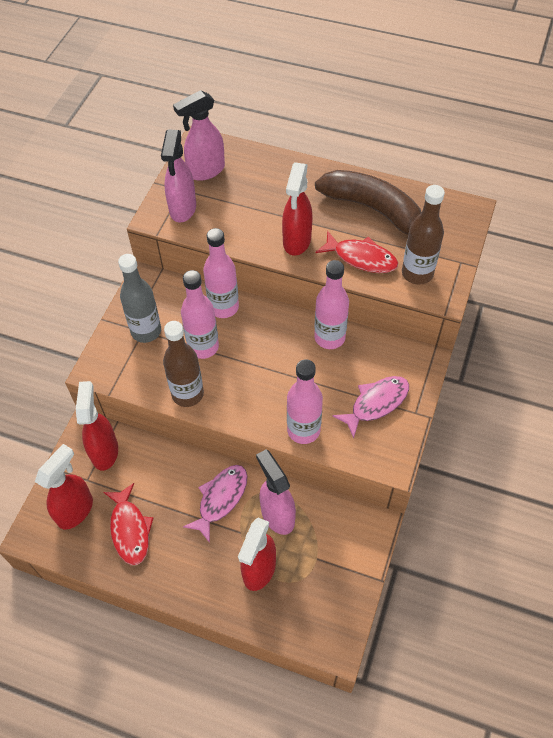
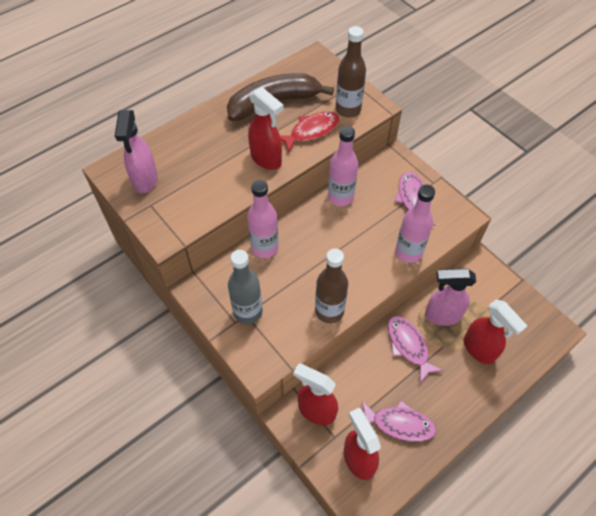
camera: 60 degrees left, 0 degrees up
(130, 529) = (399, 424): red fish -> pink fish
(182, 209) = (172, 214): pink spray bottle -> none
(203, 347) = (292, 279): pink bottle -> none

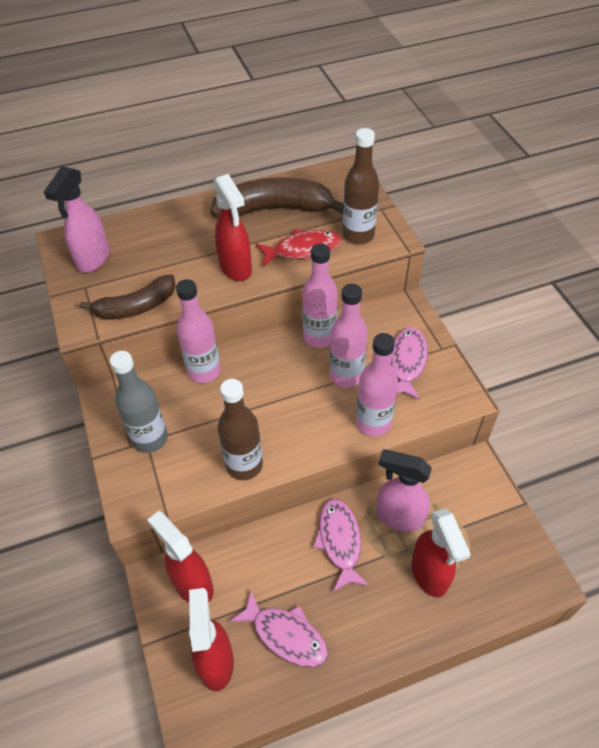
camera: 20 degrees right, 5 degrees down
(202, 211) = (136, 307): none -> brown banana
(374, 222) = (346, 376): none -> pink bottle

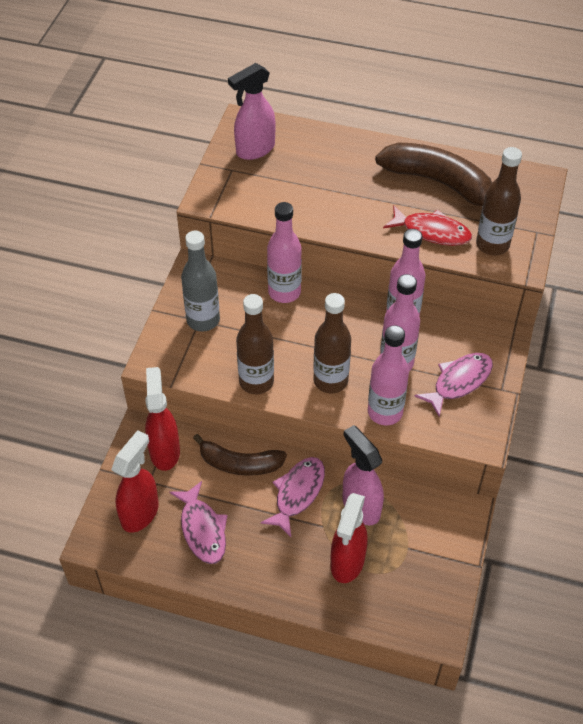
camera: 35 degrees right, 0 degrees up
(136, 307) = (257, 207): brown banana -> brown banana (239, 464)
(236, 268) = (361, 218): red spray bottle -> none
(307, 424) = (330, 381): none -> brown bottle

